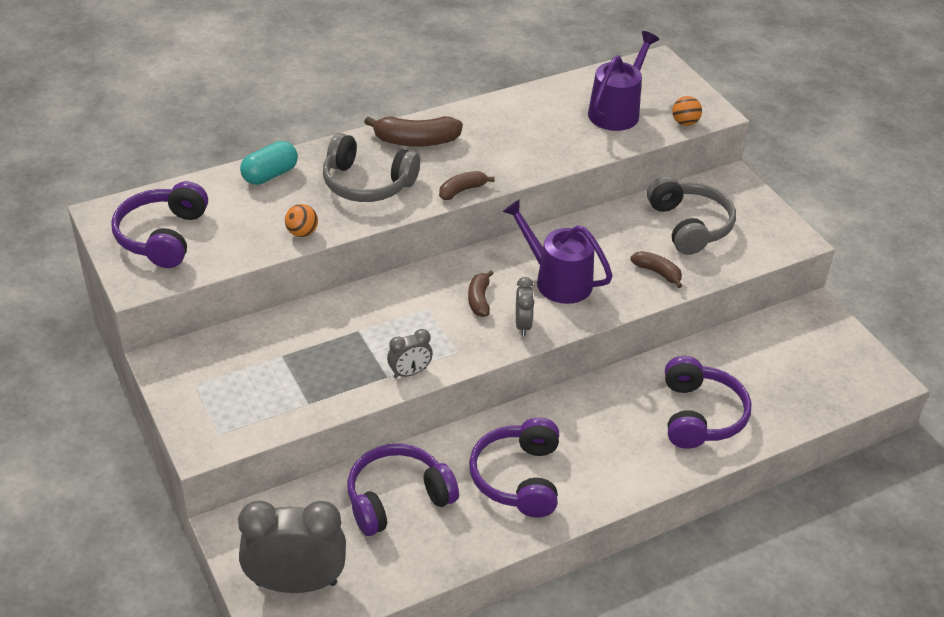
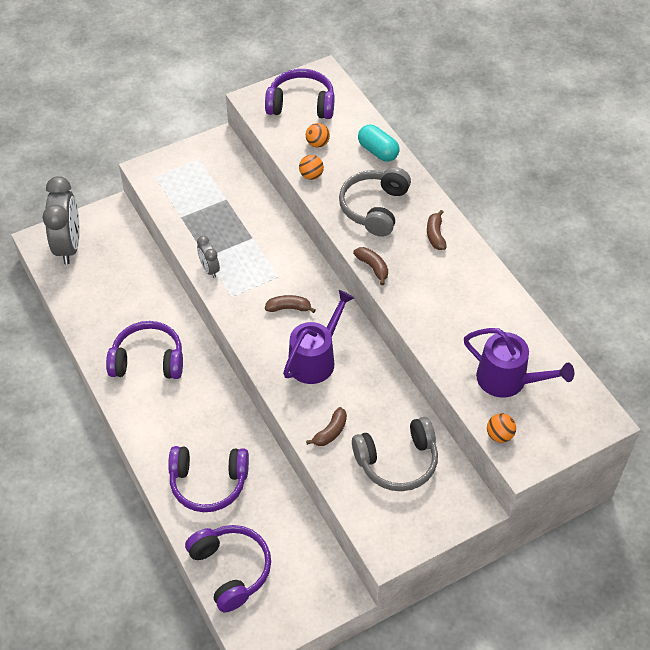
camera: 90 degrees right, 10 degrees up
(244, 225) = (317, 143): none -> orange ball
(397, 498) = (133, 292): purple headphones -> purple headphones (231, 569)
(416, 141) = (435, 235): brown banana -> brown banana, size x0.61
(523, 325) = (261, 336): grey clock -> none

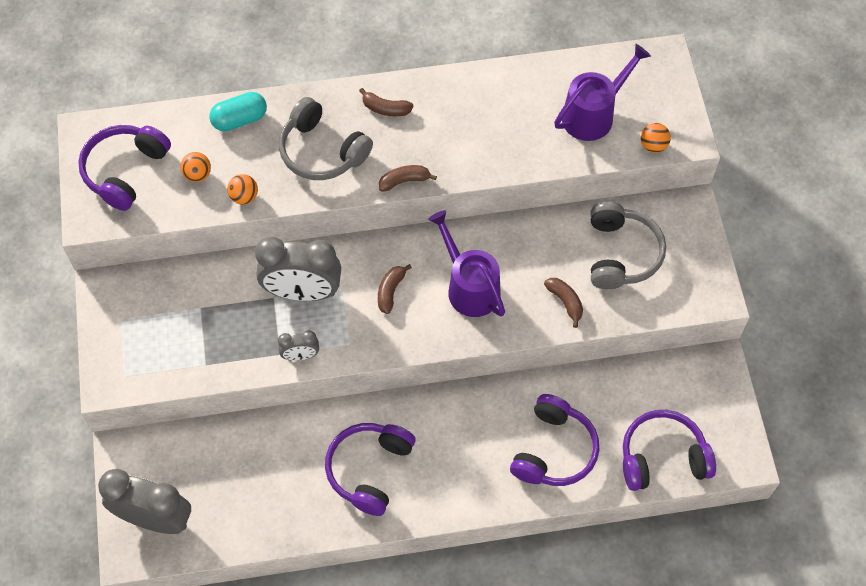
camera: 70 degrees left, 10 degrees up
(264, 254) = (302, 292): none -> grey clock

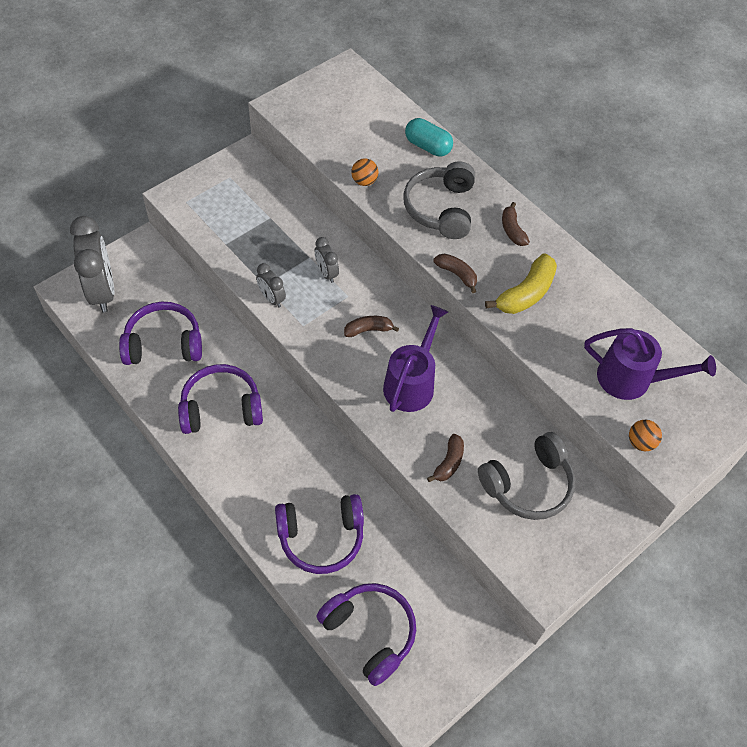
camera: 55 degrees right, 5 degrees down
(125, 171) = (333, 104): purple headphones -> purple headphones (164, 343)
(197, 174) = (362, 145): orange ball -> none
(302, 292) = (326, 273): grey clock -> grey clock, size x0.48
(460, 139) = (526, 293): none -> yellow banana

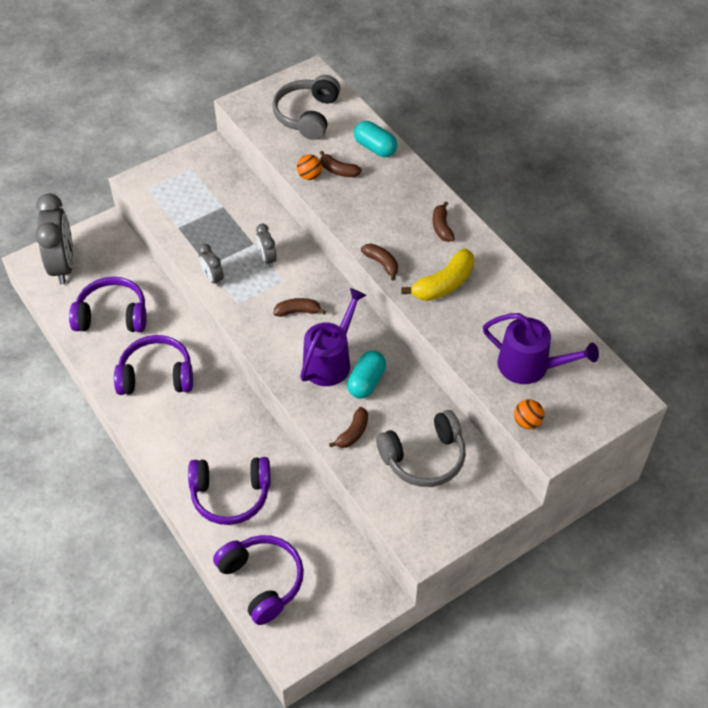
camera: 10 degrees right, 5 degrees down
(394, 174) = (338, 171): none -> brown banana
(440, 208) = (377, 204): grey headphones -> grey headphones (307, 115)
(453, 404) = (366, 382): none -> turquoise capsule

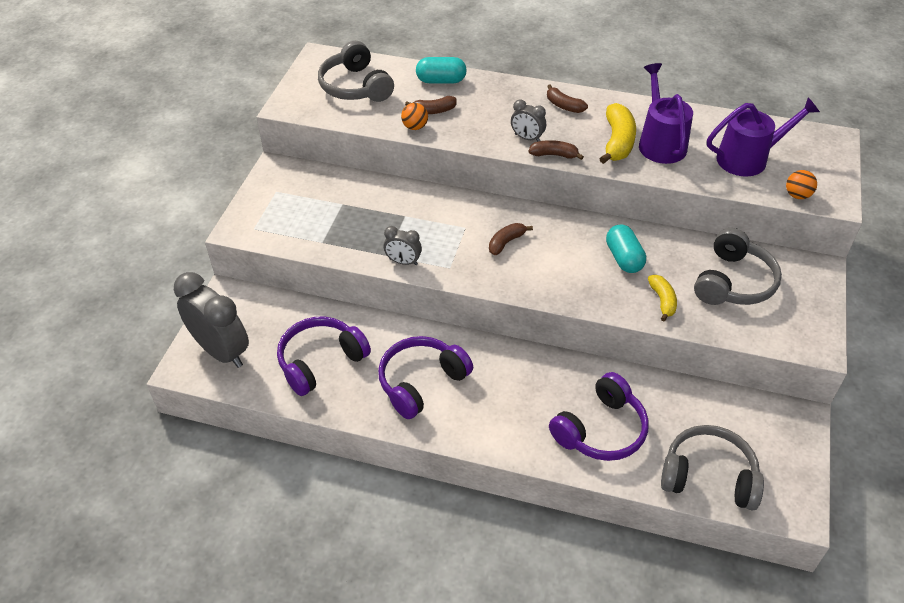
camera: 40 degrees left, 5 degrees down
(262, 581) = (708, 476): purple headphones -> grey headphones
(267, 259) = (431, 220): grey clock -> grey clock (527, 138)
(330, 361) = (578, 261): purple watering can -> purple watering can (660, 143)
(353, 433) = (662, 301): brown banana -> yellow banana

